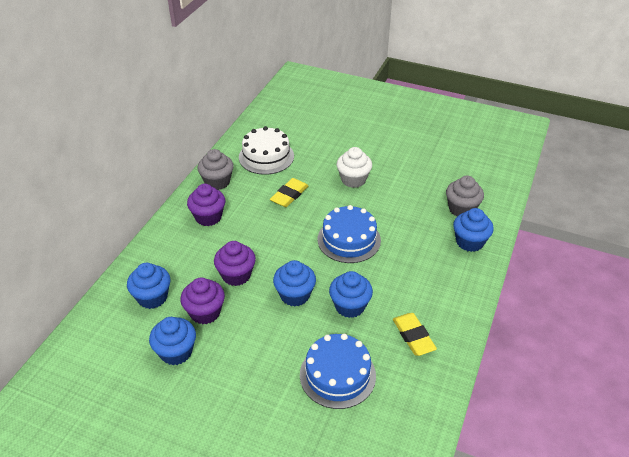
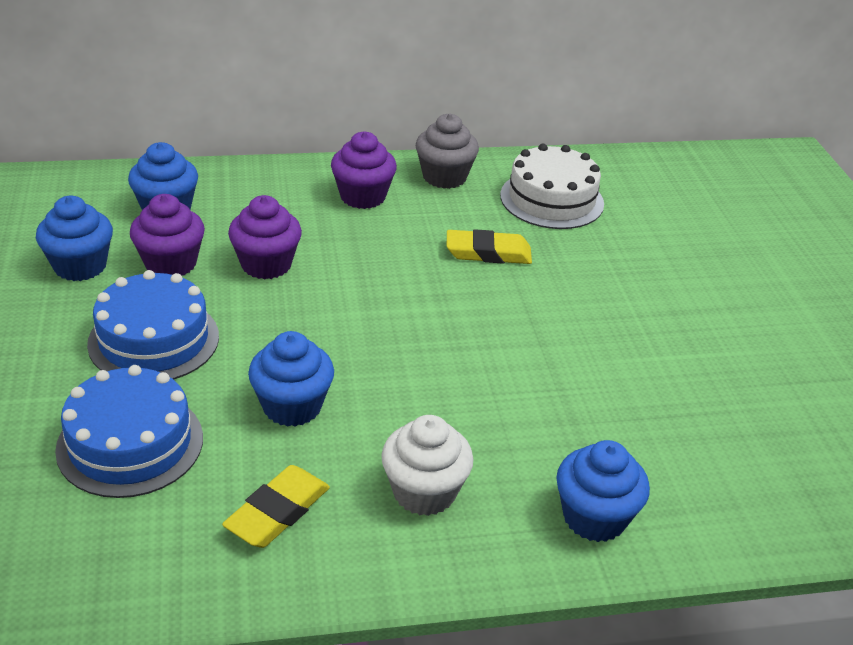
camera: 55 degrees right, 5 degrees down
(295, 295) = (270, 336): blue cupcake -> none
(349, 240) = (447, 352): blue cake -> blue cake (154, 340)
(353, 180) = (602, 307): white cupcake -> white cupcake (424, 492)
(461, 209) = (678, 475): grey cupcake -> none

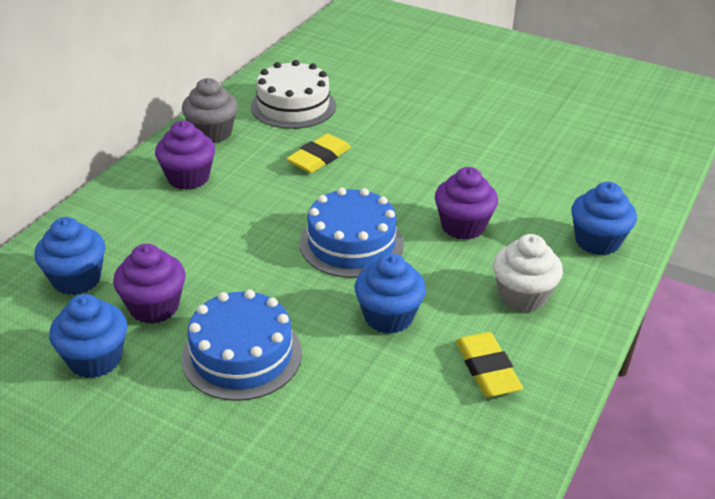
camera: 50 degrees left, 0 degrees up
(130, 443) = (351, 416): blue cake -> blue cake (351, 243)
(266, 264) = (215, 259): purple cupcake -> purple cupcake (463, 226)

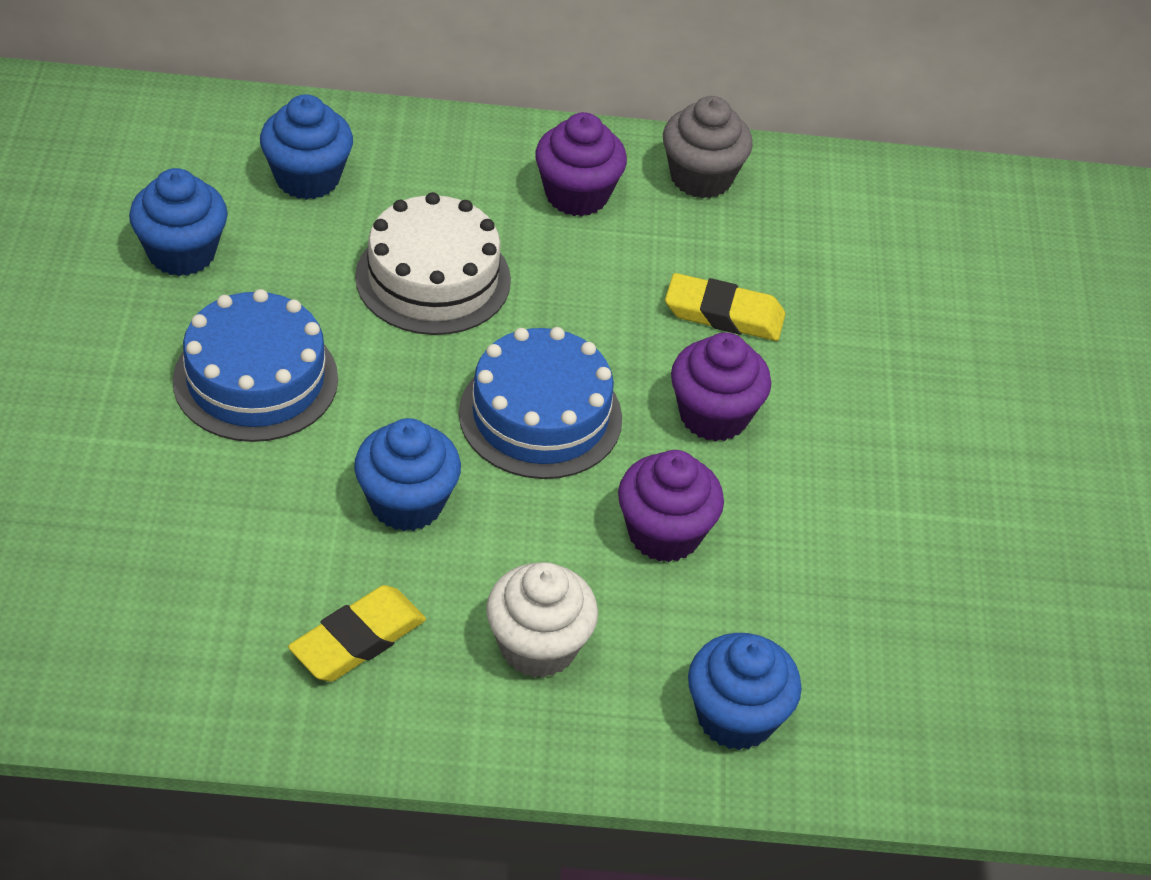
camera: 60 degrees right, 10 degrees up
(154, 307) = (297, 266): purple cupcake -> purple cupcake (713, 415)
(293, 106) = (843, 238): white cake -> white cake (433, 278)

